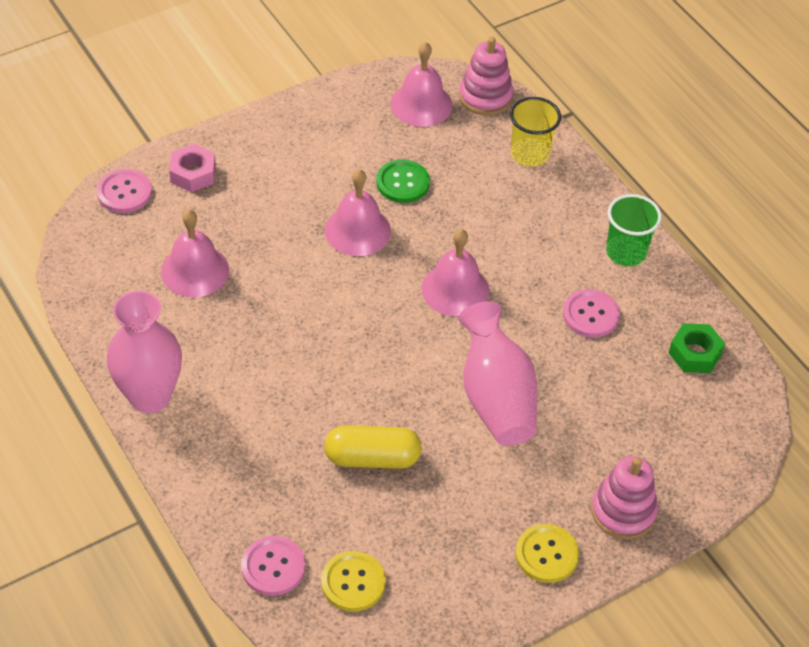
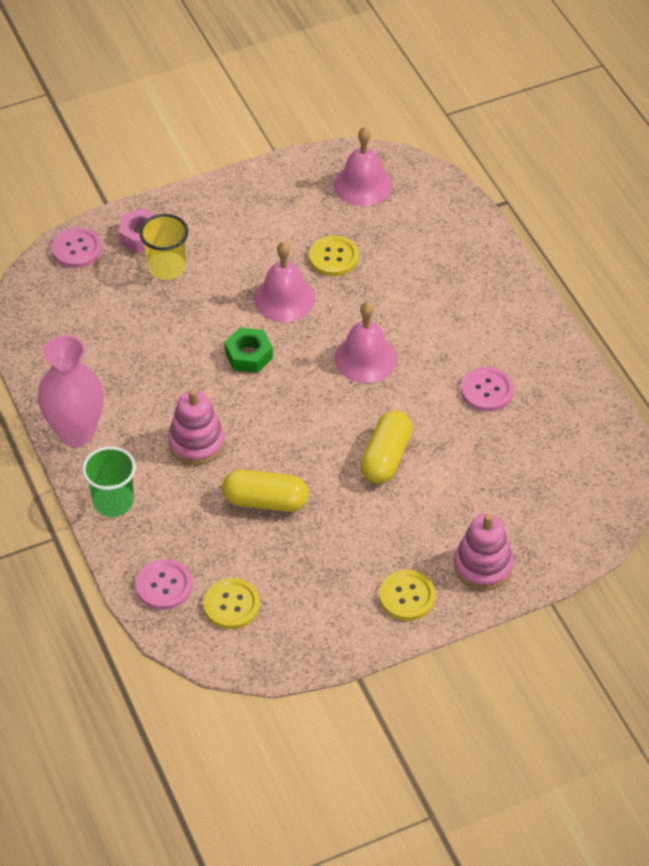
camera: 10 degrees right, 0 degrees up
(195, 270) = (131, 324): pink bell -> none
(403, 183) = (333, 257): green button -> yellow button
(485, 97) = (425, 181): pink stacking toy -> pink stacking toy (196, 443)
(496, 397) = (386, 457): pink vase -> yellow capsule
(529, 154) = (457, 238): yellow cup -> yellow cup (167, 267)
(626, 252) = (531, 336): green cup -> green cup (113, 502)
(695, 353) = (577, 433): green nut -> green nut (249, 355)

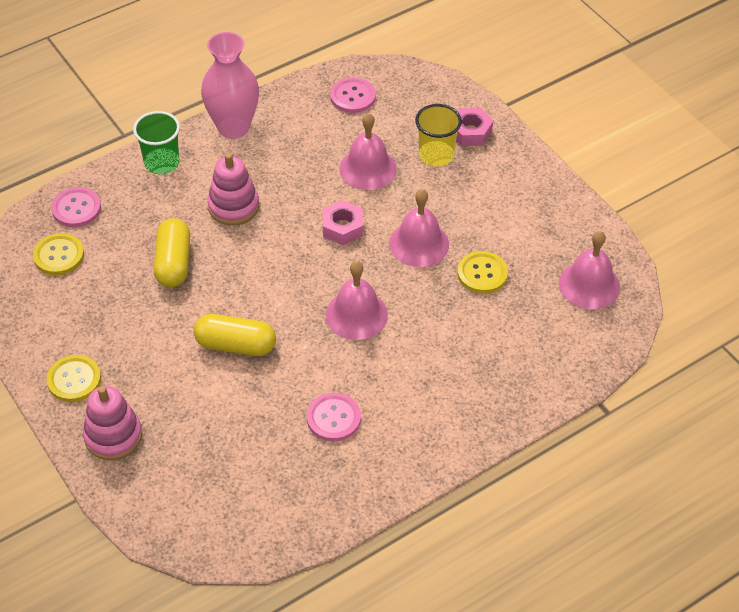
camera: 80 degrees right, 0 degrees up
(77, 249) = (442, 93): pink button -> pink button (352, 96)
(171, 324) = (368, 168): none -> pink bell
(249, 355) = (342, 227): green nut -> pink nut

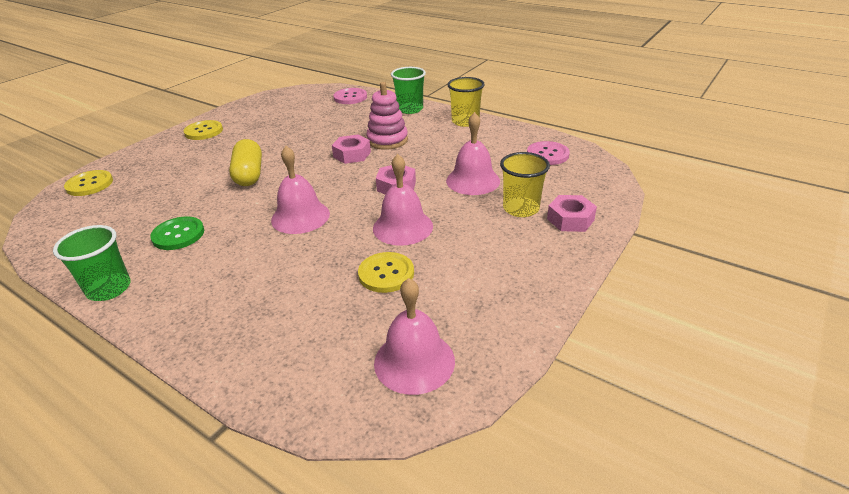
camera: 70 degrees right, 15 degrees down
(59, 255) = (307, 102): yellow button -> yellow button (89, 184)
(113, 436) = (155, 154): pink stacking toy -> none
(173, 263) = (320, 135): yellow capsule -> none
(233, 127) = (465, 121): pink vase -> yellow cup
(248, 245) = (352, 154): none -> pink nut
(333, 418) = (178, 235): pink button -> green button
(402, 476) = (109, 289): none -> green cup

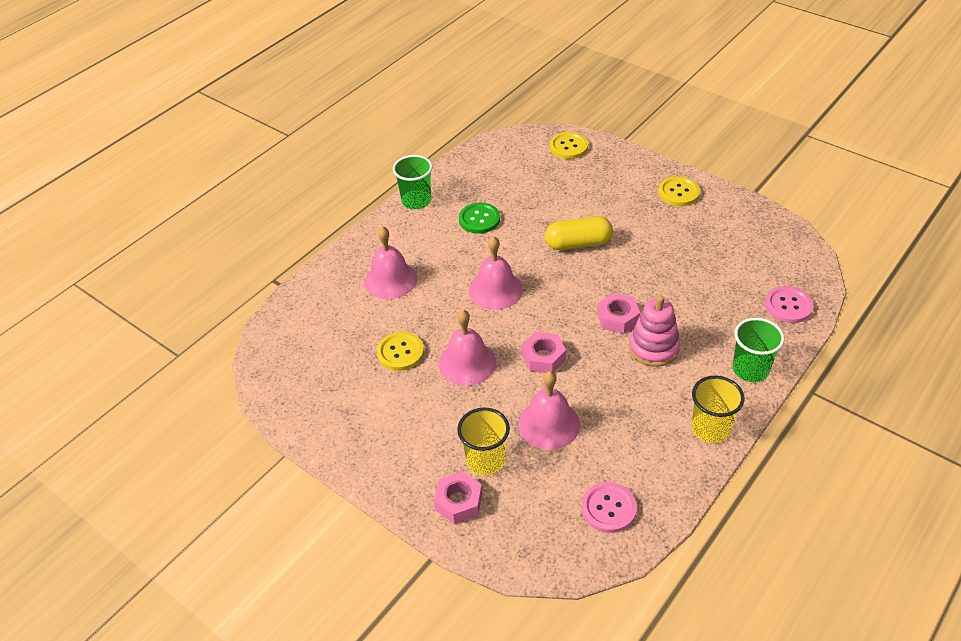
camera: 95 degrees right, 10 degrees up
(414, 361) = (301, 370): pink bell -> pink bell (390, 280)

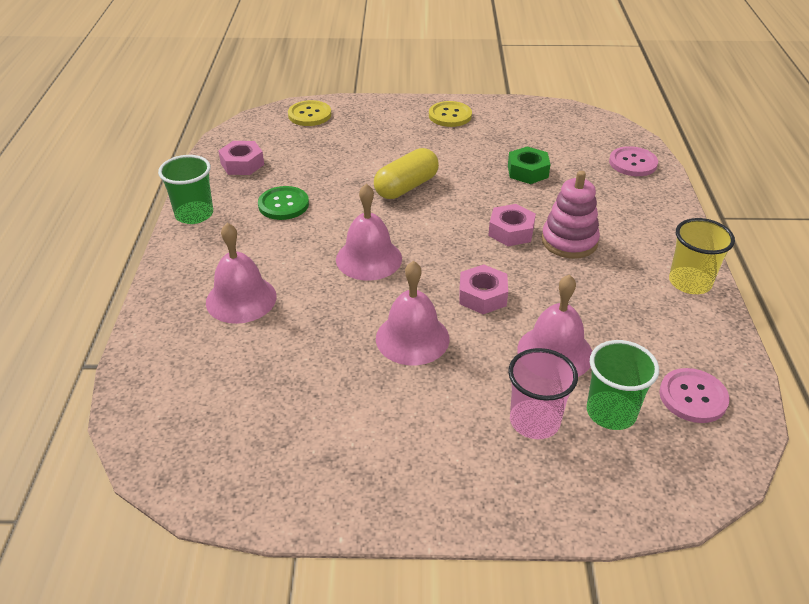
camera: 40 degrees left, 5 degrees down
(400, 352) = (328, 364): yellow button -> none
(458, 502) = (553, 479): pink nut -> pink nut (242, 164)
(485, 461) = (534, 421): yellow cup -> pink cup
(687, 273) = (527, 171): none -> green nut
(750, 369) = (663, 222): green cup -> green cup (611, 412)

